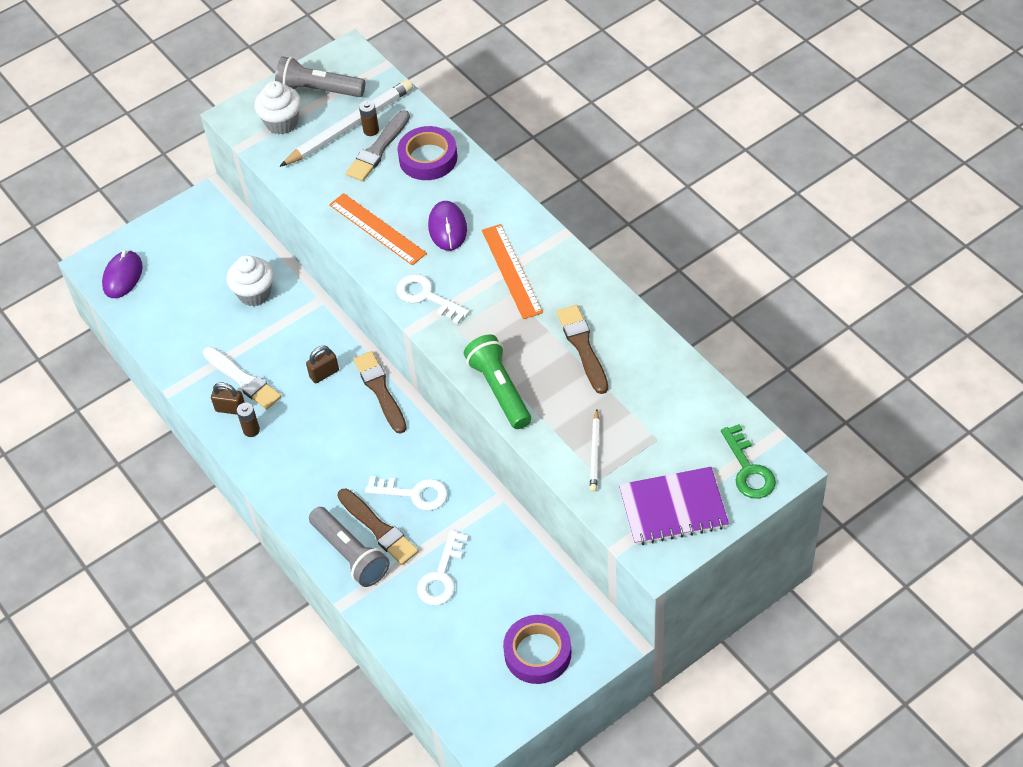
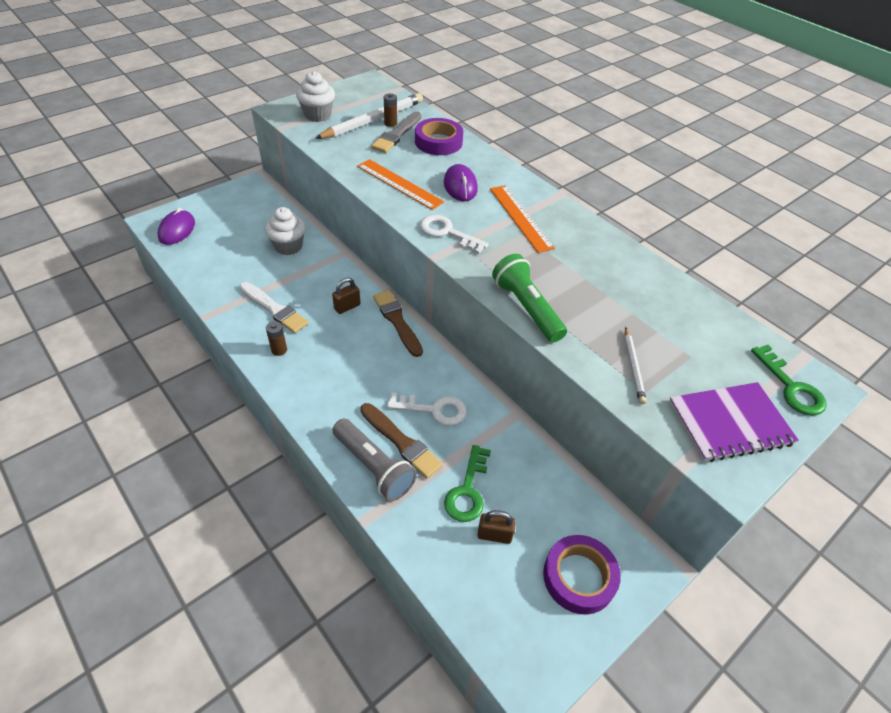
camera: 10 degrees left, 5 degrees down
(230, 409) = (261, 332): brown padlock -> brown padlock (494, 535)
(318, 90) = (347, 99): grey flashlight -> none
(441, 576) = (467, 490): white key -> green key
(583, 347) = (597, 276): brown brush -> none

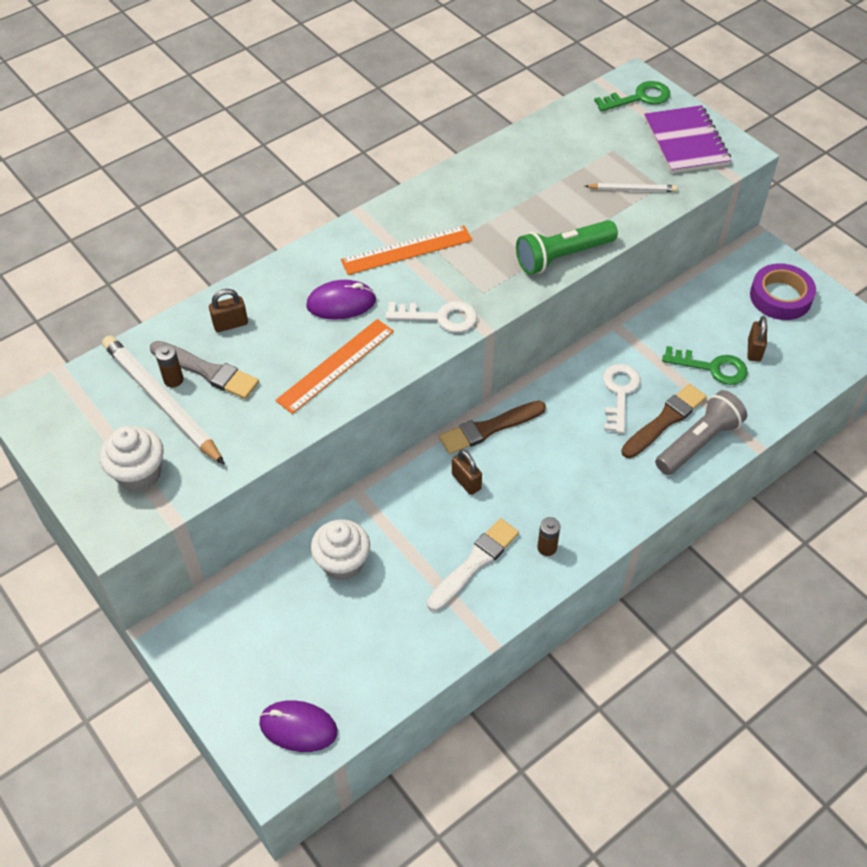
camera: 85 degrees left, 5 degrees up
(438, 142) = (230, 324): purple tape -> brown padlock
(447, 233) = (439, 317): white key -> white key turned 120 degrees counterclockwise

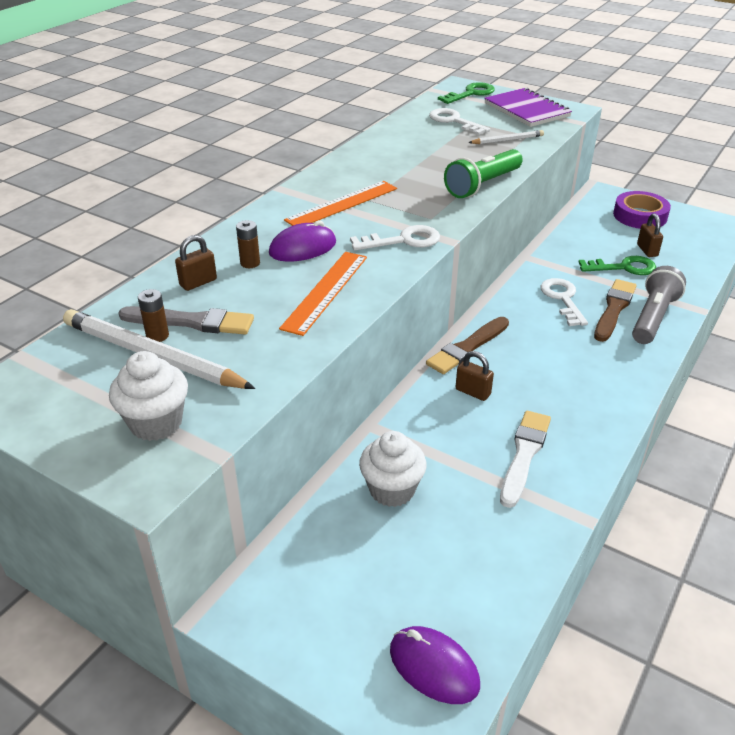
camera: 20 degrees left, 15 degrees down
(298, 727) = (433, 667): purple mouse -> purple mouse turned 45 degrees clockwise
(547, 547) = (583, 425): brown battery -> brown battery (250, 263)
(591, 143) = (454, 121): none -> white key

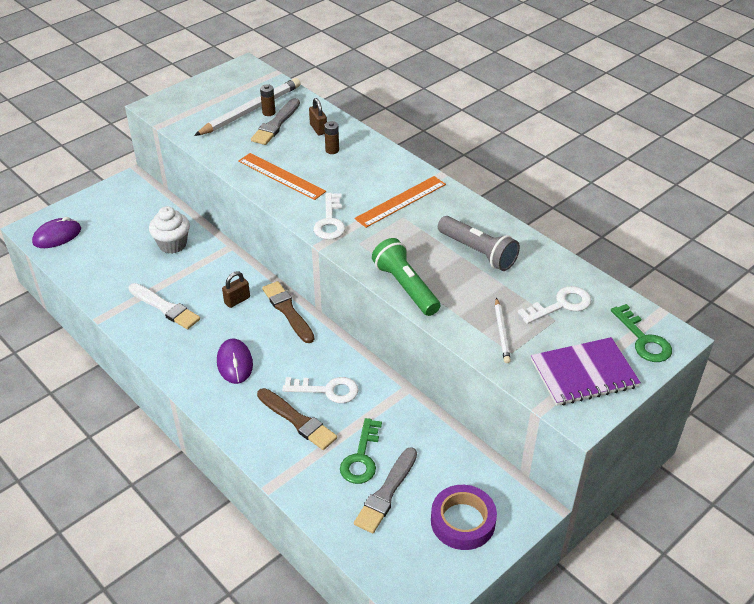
camera: 105 degrees right, 5 degrees up
(156, 423) = (194, 109): white cupcake -> none
(303, 248) = (341, 174): purple mouse -> purple mouse (235, 363)
(342, 204) = (401, 201): orange ruler -> orange ruler turned 75 degrees clockwise
(647, 250) = (386, 493): brown padlock -> grey brush
(653, 317) = (273, 444): grey flashlight -> grey flashlight (478, 252)

